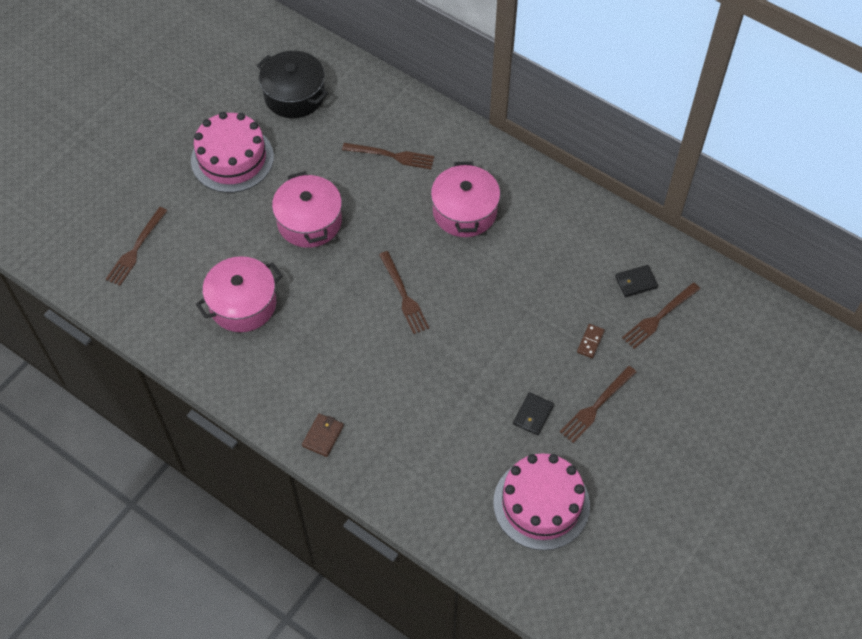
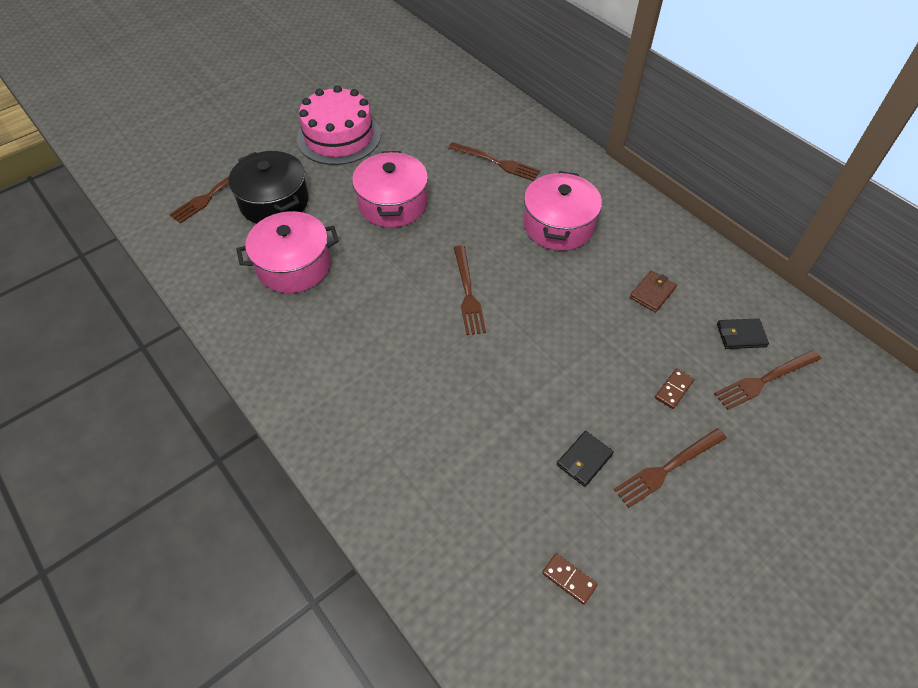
camera: 15 degrees right, 5 degrees down
(294, 95) = (418, 97): black pot -> black pot (274, 202)
(323, 436) = (324, 424): brown wallet -> brown wallet (652, 293)
(541, 504) = (569, 579): pink cake -> brown domino

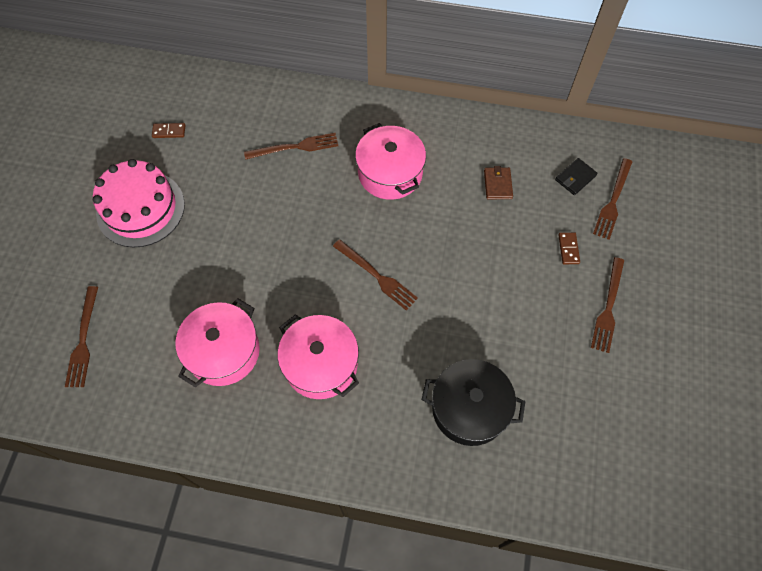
camera: 40 degrees left, 10 degrees up
(274, 202) = (147, 308): black pot -> black pot (469, 408)
(392, 203) = (248, 240): pink pot -> pink pot (321, 364)
(569, 579) = (615, 427): brown domino -> brown domino (169, 131)
(584, 460) = (558, 341): black wallet -> none

